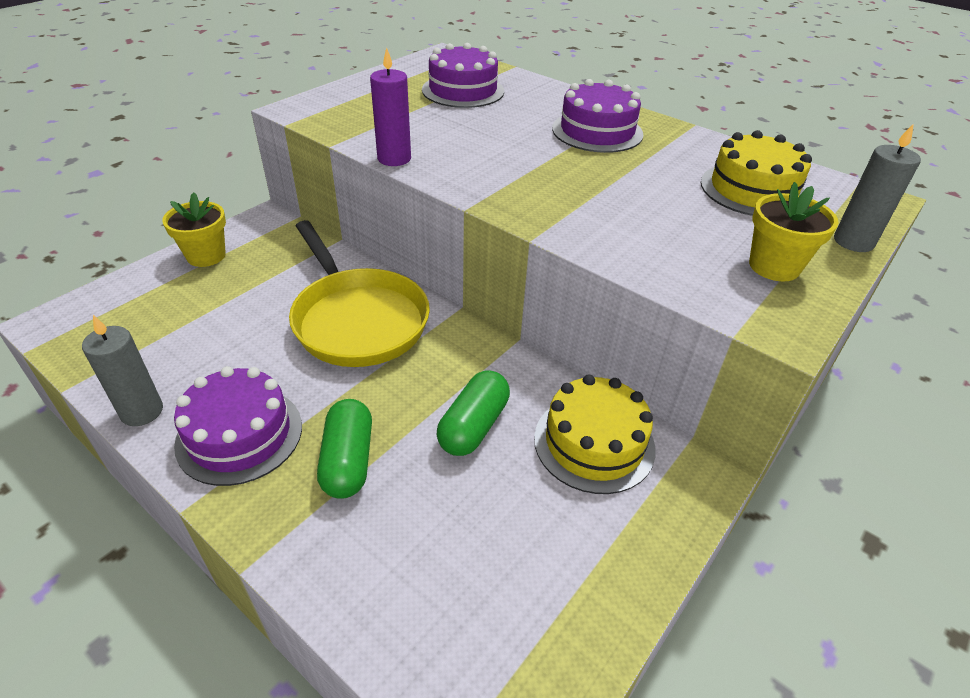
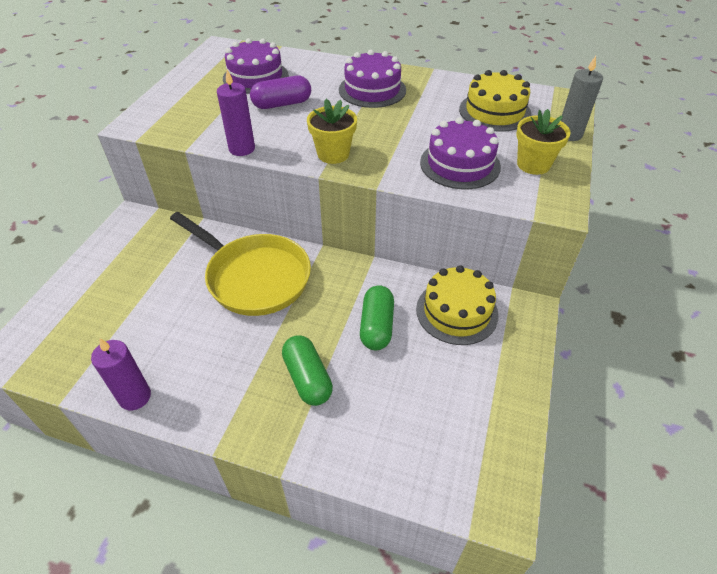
camera: 20 degrees left, 5 degrees up
(142, 411) = (135, 397): grey candle -> purple candle
(206, 256) = (102, 262): yellow flower pot -> yellow flower pot (333, 154)
(239, 434) = (220, 387): purple cake -> purple cake (460, 164)
(474, 123) = (282, 104): none -> purple capsule

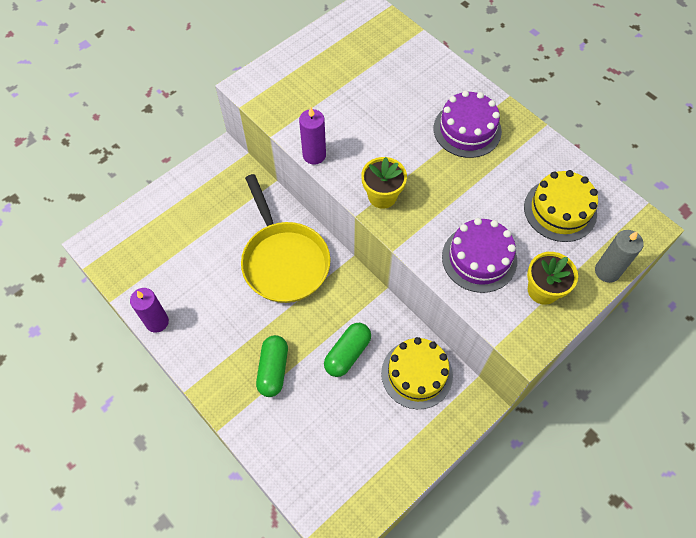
camera: 30 degrees right, 15 degrees up
(255, 77) = (374, 66): purple cake -> none
(282, 104) = (376, 113): purple capsule -> none

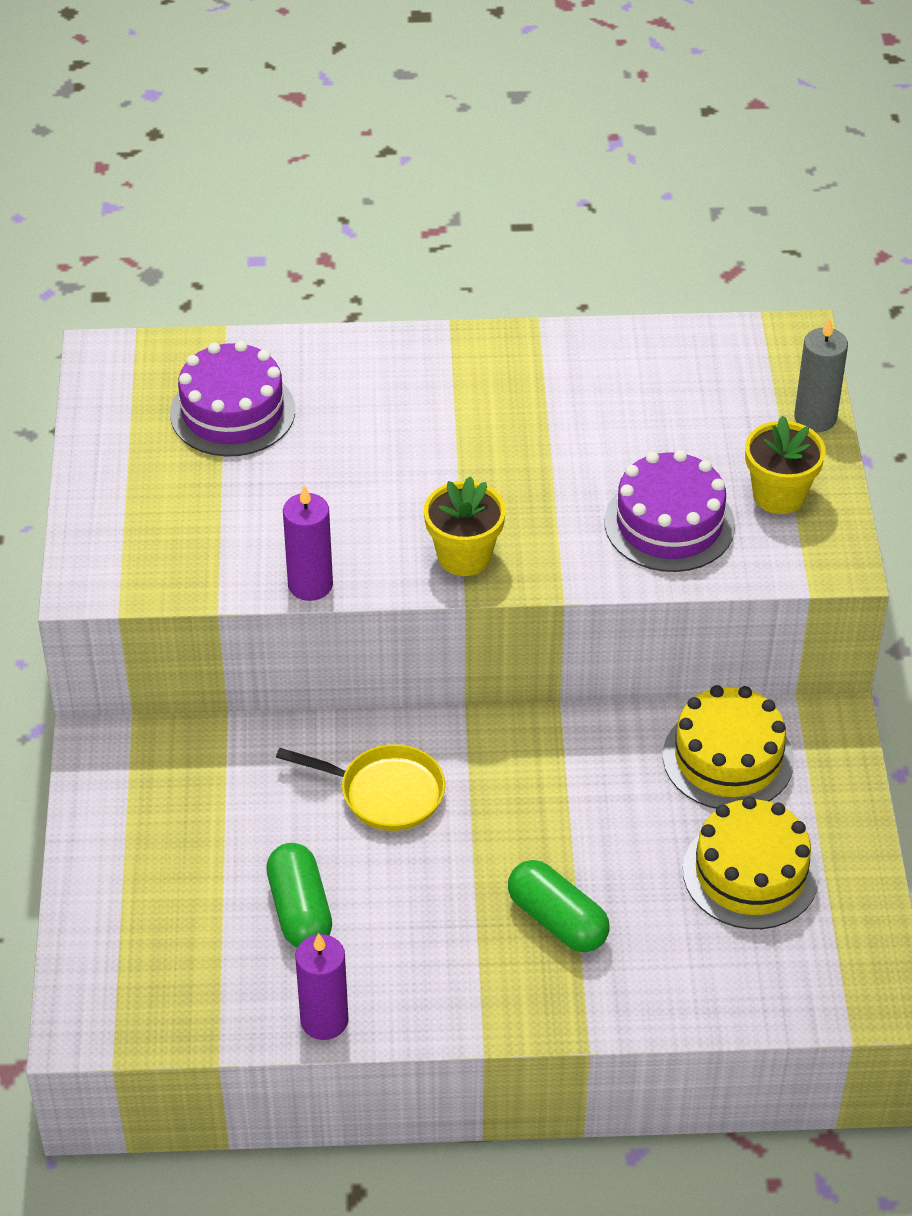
camera: 50 degrees left, 15 degrees down
(284, 261) = (385, 793): yellow pan -> yellow pan, size x0.59
(347, 354) = (619, 816): green capsule -> green capsule (300, 910)
(467, 130) = (456, 399): purple cake -> purple cake (232, 412)
(560, 210) = (682, 398): yellow cake -> yellow cake (750, 873)

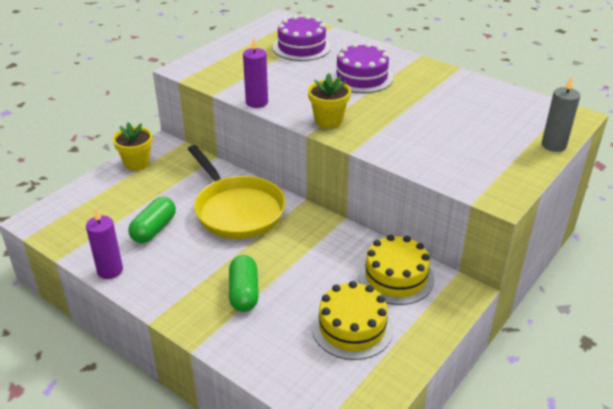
camera: 40 degrees right, 10 degrees down
(385, 793) = (237, 210): yellow pan -> yellow pan, size x1.71
(669, 523) = (433, 149): purple cake -> purple cake (361, 77)
(779, 495) = (501, 163): yellow flower pot -> yellow flower pot (137, 163)

